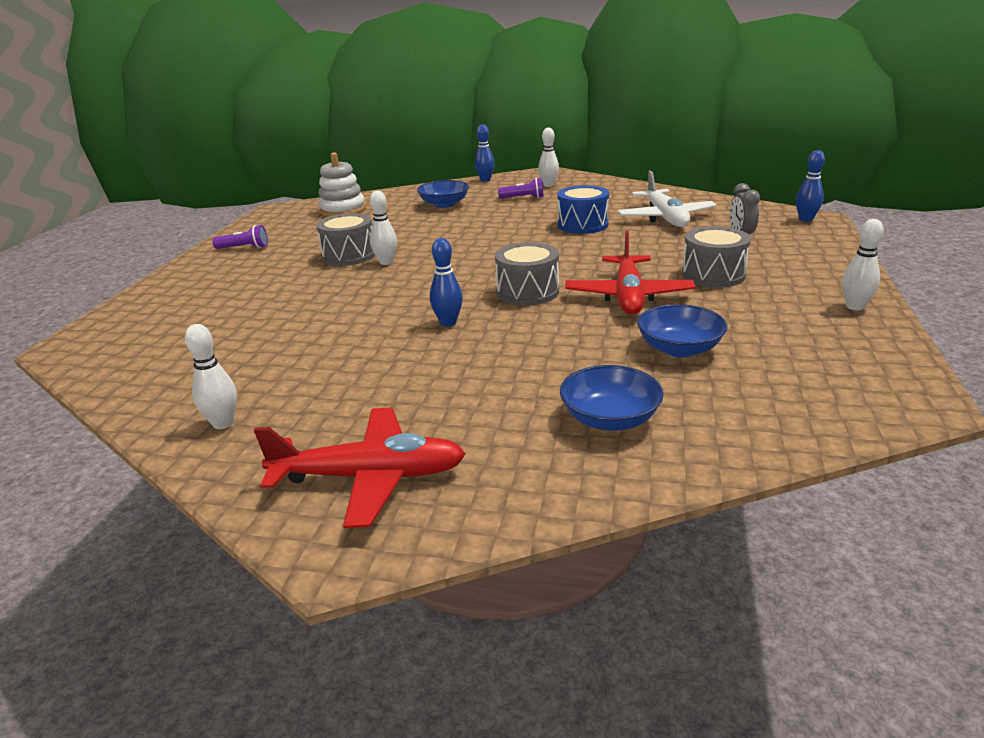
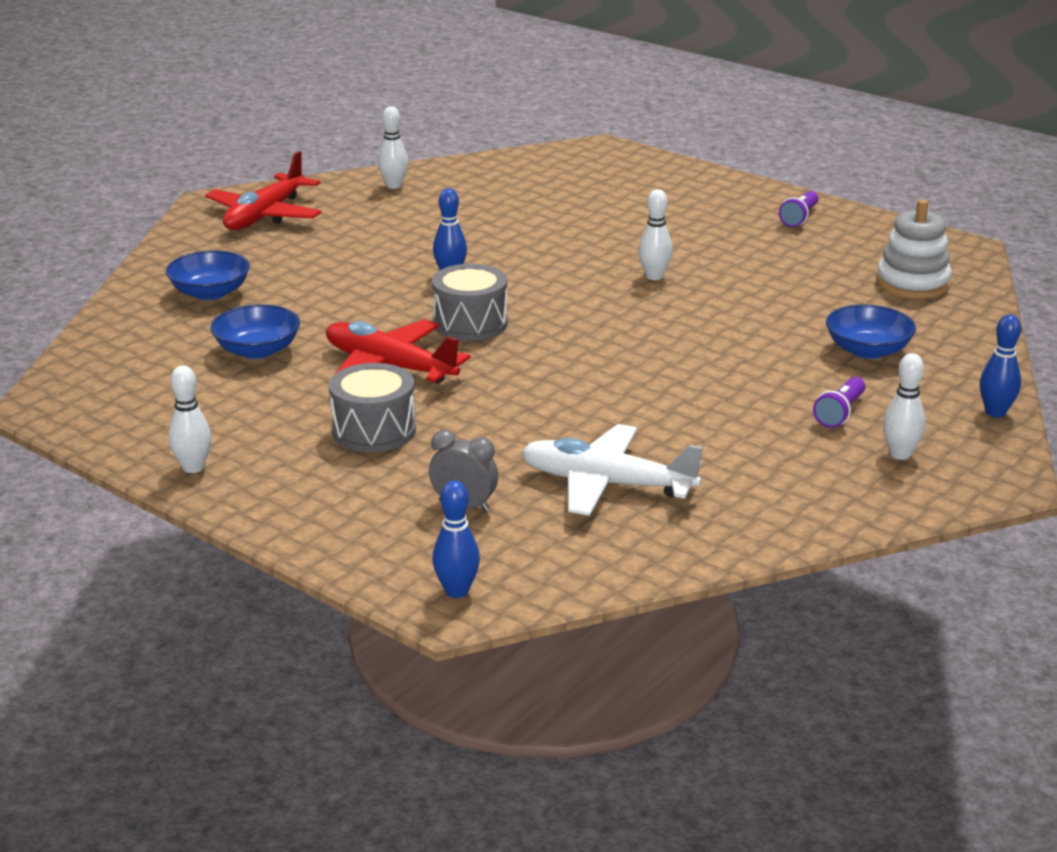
camera: 115 degrees right, 0 degrees up
(349, 255) = (703, 262): grey drum -> none
(582, 225) = (650, 415): blue drum -> none

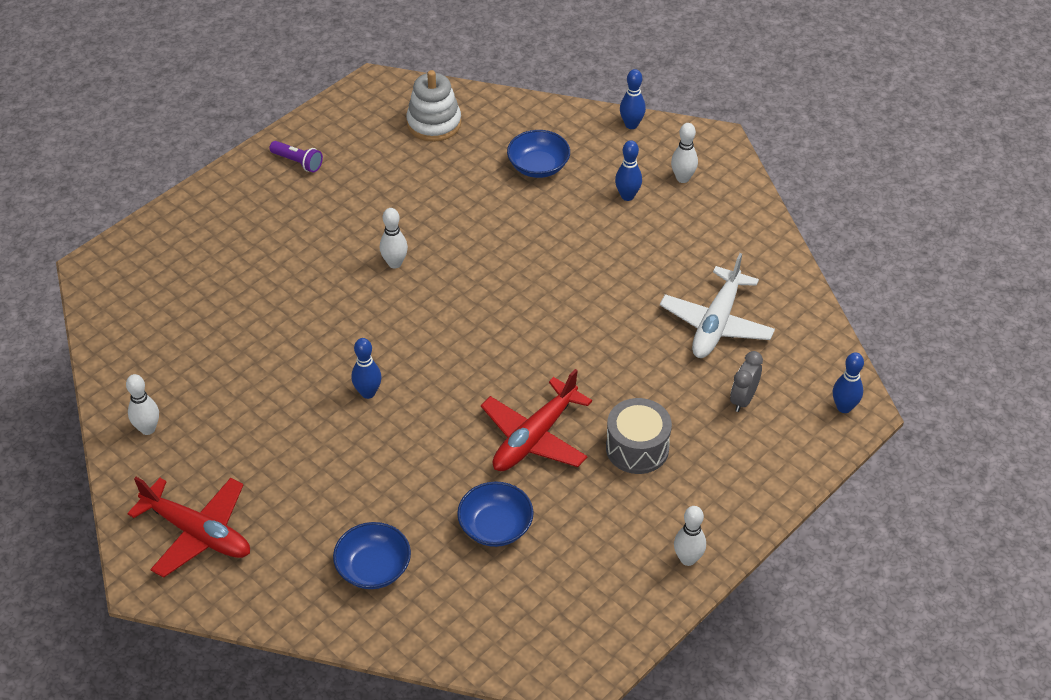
camera: 85 degrees left, 20 degrees up
(470, 323) = (464, 383): grey drum -> none
(840, 413) = (627, 196): purple flashlight -> blue bowling pin

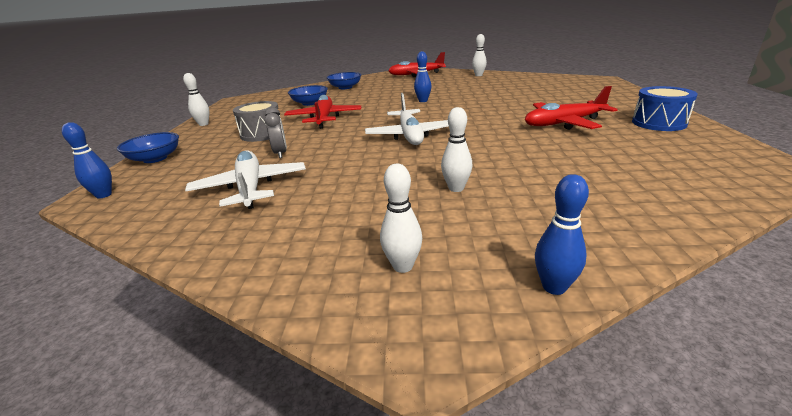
camera: 140 degrees right, 20 degrees down
(298, 162) = (658, 123): purple flashlight -> blue drum
(356, 221) = (564, 123): none -> red plane
(395, 263) = (504, 123): white bowling pin -> white bowling pin (456, 188)
(434, 123) = (676, 175): white stacking toy -> none
(504, 311) = (410, 135): none -> white plane
(538, 166) = (544, 195): blue bowl -> blue bowl (155, 158)
(627, 196) = (434, 219): blue bowling pin -> none
(743, 399) = (200, 168): grey clock -> grey clock (280, 153)

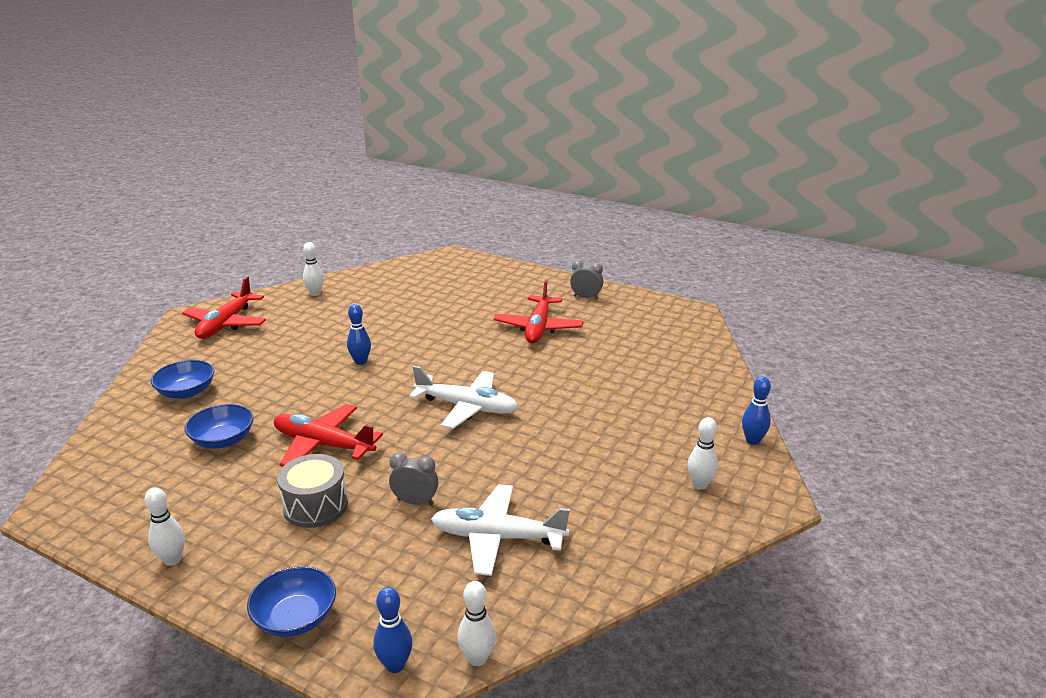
camera: 65 degrees left, 0 degrees up
(456, 188) = (611, 426): white bowling pin -> white bowling pin (477, 658)
(658, 123) = (586, 297): blue drum -> grey clock

